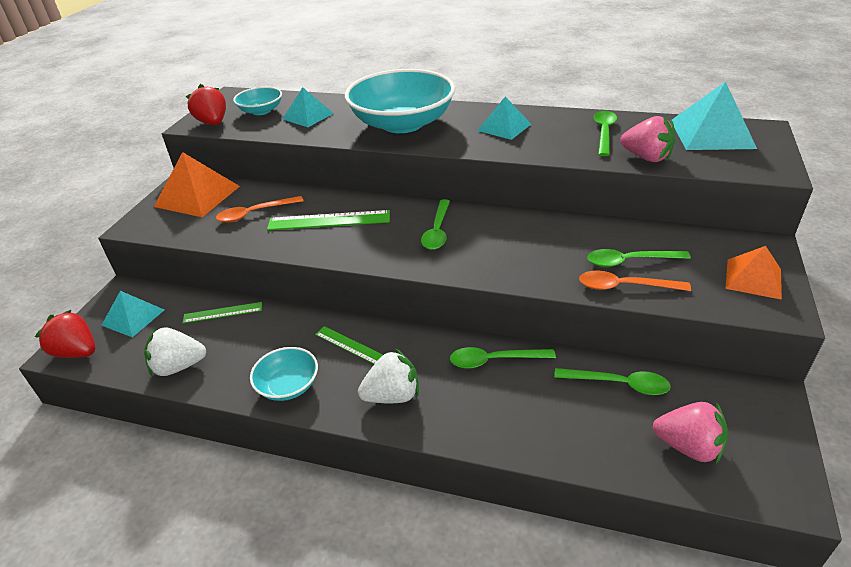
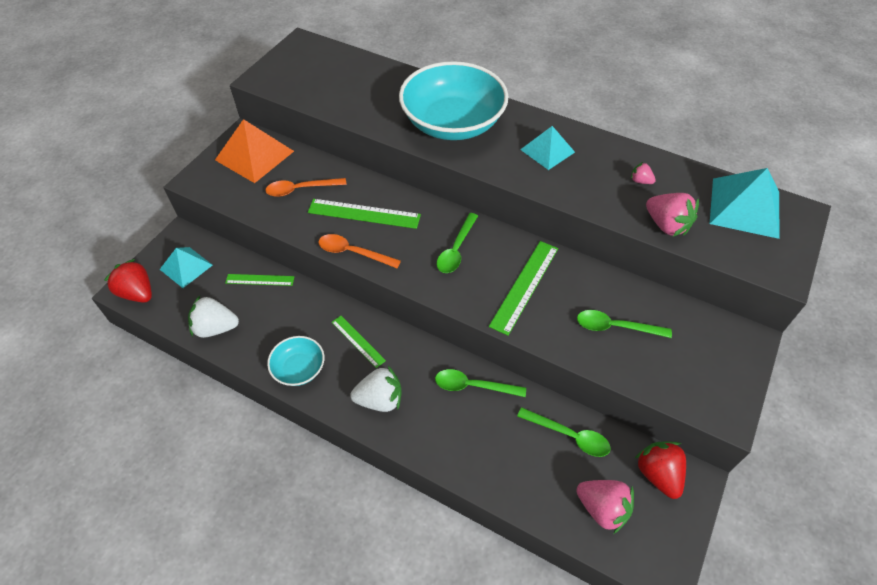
camera: 10 degrees right, 15 degrees up
(213, 123) = (278, 81): red strawberry -> red strawberry (658, 474)
(261, 111) = (325, 73): turquoise bowl -> none
(308, 116) = (367, 91): turquoise pyramid -> none
(520, 246) = (524, 286): none -> green ruler
(604, 133) = (640, 181): green spoon -> pink strawberry
(624, 286) = (599, 354): orange spoon -> orange spoon (353, 252)
(753, 278) = (718, 373): orange pyramid -> none

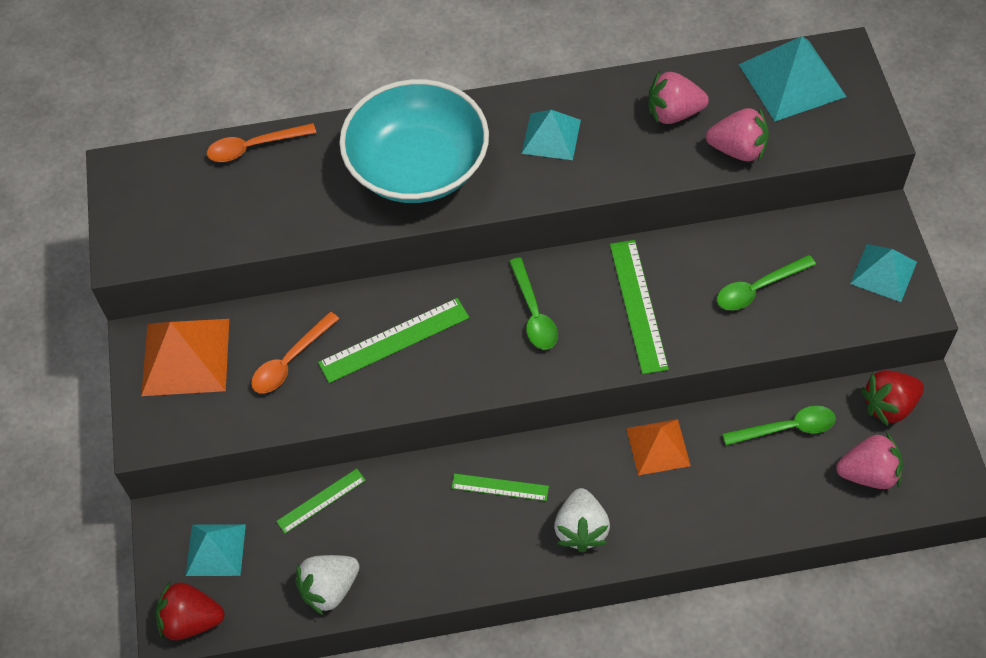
camera: 35 degrees left, 5 degrees up
(299, 368) = (467, 561): turquoise bowl -> none
(353, 252) = (428, 393): orange spoon -> orange spoon (254, 147)
(380, 399) = (581, 529): white strawberry -> white strawberry turned 135 degrees clockwise
(473, 386) = (658, 447): green spoon -> orange pyramid
(640, 181) = (673, 113): pink strawberry -> pink strawberry, size x1.97
(658, 474) = (889, 406): red strawberry -> red strawberry turned 60 degrees counterclockwise
(720, 376) = (883, 272): none -> turquoise pyramid

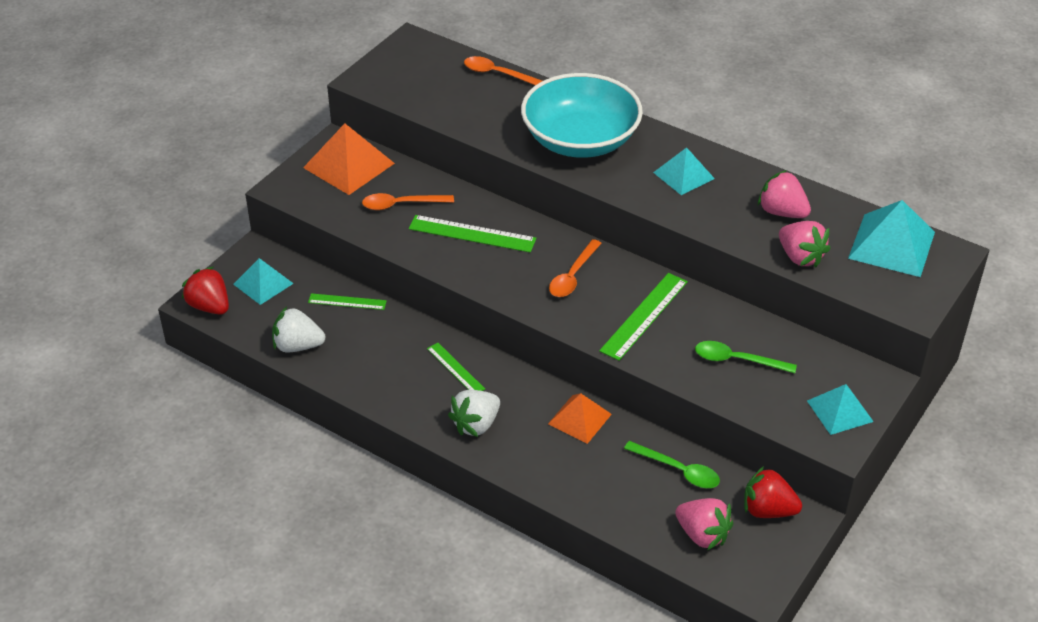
camera: 40 degrees right, 15 degrees down
(534, 313) = (573, 276): green spoon -> orange spoon

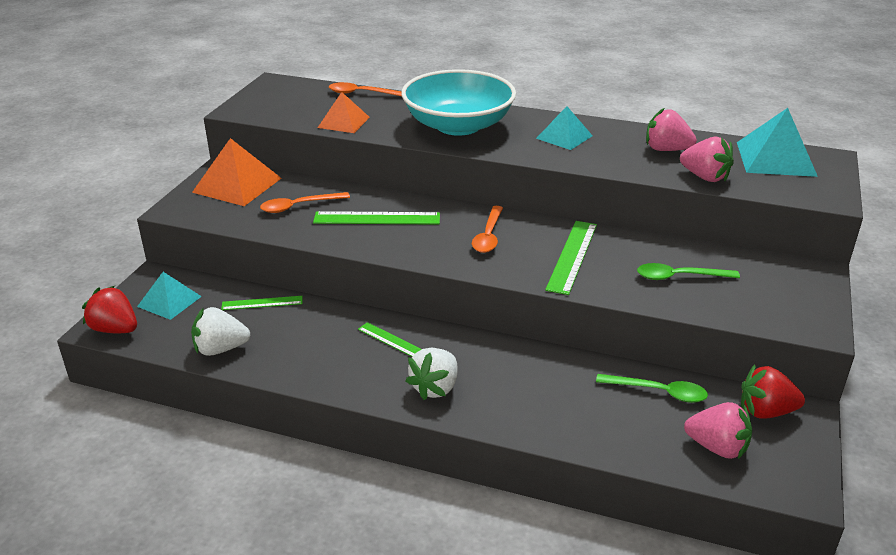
camera: 15 degrees left, 10 degrees down
(579, 419) = (538, 364): orange pyramid -> orange pyramid (343, 122)
(840, 411) = (800, 301): turquoise pyramid -> none

